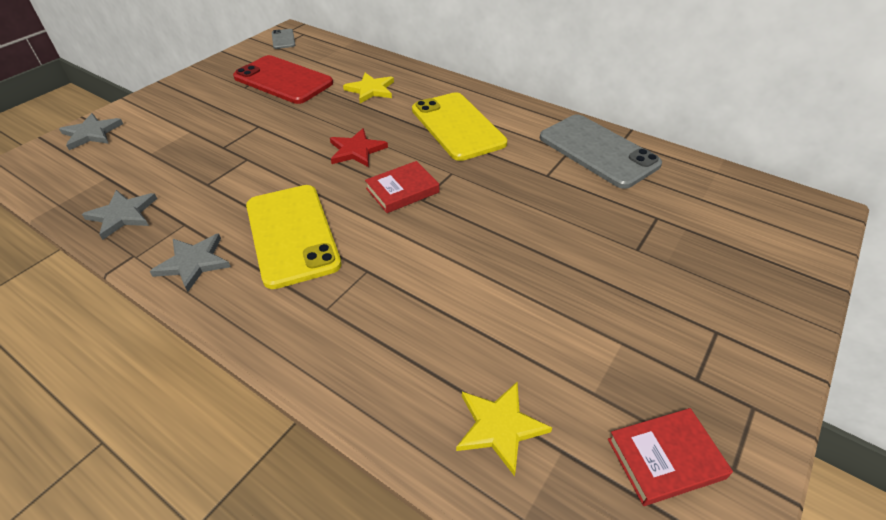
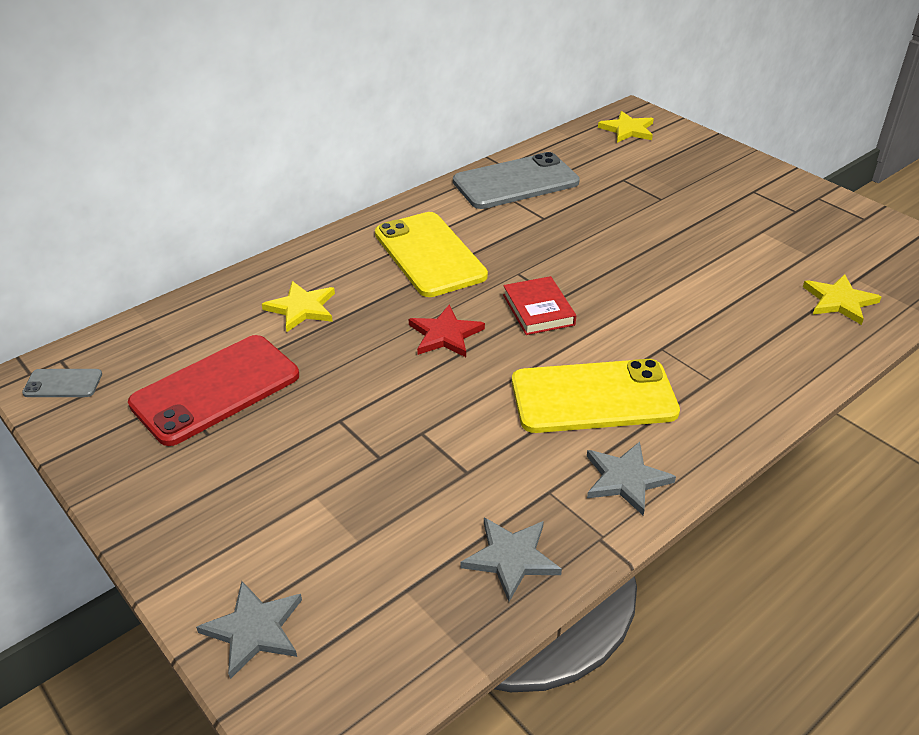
camera: 75 degrees left, 5 degrees down
(457, 126) = (429, 255): yellow phone -> yellow phone turned 75 degrees clockwise
(665, 458) = (859, 240): red book -> none
(772, 210) = (627, 130): none -> yellow star

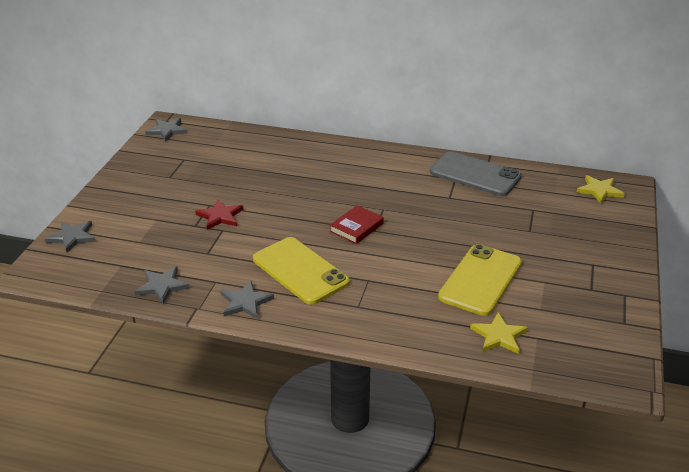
camera: 55 degrees right, 5 degrees down
(63, 384) = (167, 130): grey phone -> grey star
(216, 390) = (198, 166): red phone -> none
(301, 308) = (278, 160): yellow star -> none
(429, 255) = (365, 176): yellow phone -> yellow phone (480, 280)
(445, 335) = (302, 207): red star -> red star (220, 216)

